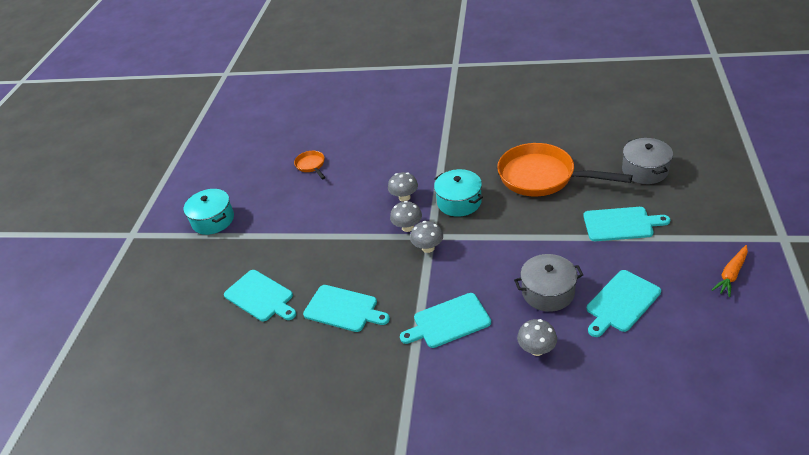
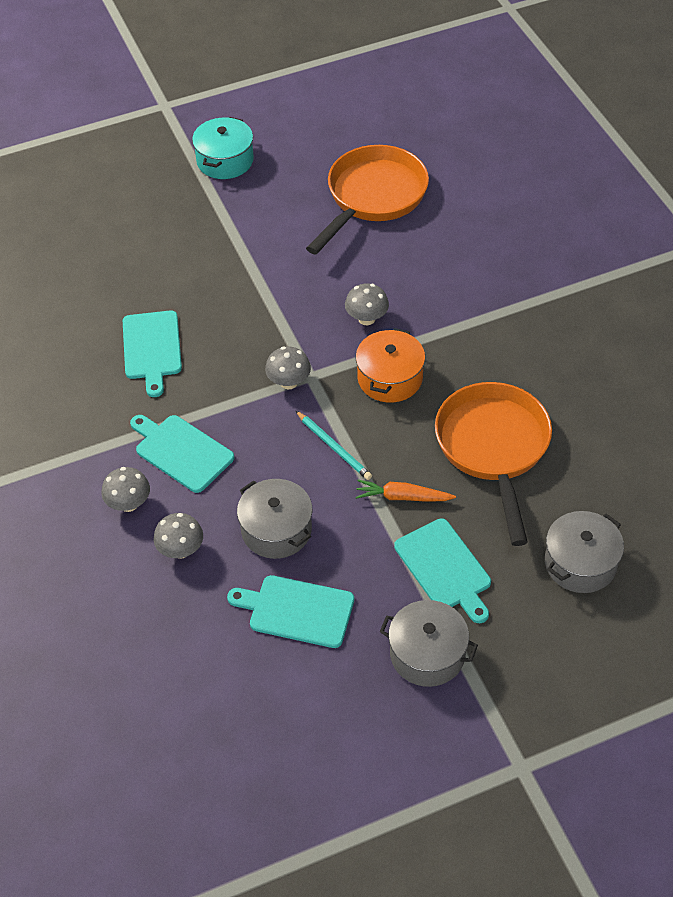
camera: 55 degrees right, 10 degrees up
(261, 296) = (133, 268): turquoise cutting board -> none
(311, 165) = (372, 197): orange pan -> orange pan, size x2.24
(407, 227) = (313, 346): grey mushroom -> grey mushroom (129, 504)
(459, 202) = (390, 378): turquoise pot -> orange pot
(496, 243) = (334, 447): none -> turquoise pencil
(683, 252) = (427, 654): none -> grey pot
(731, 274) = (411, 718): orange carrot -> orange carrot (403, 497)

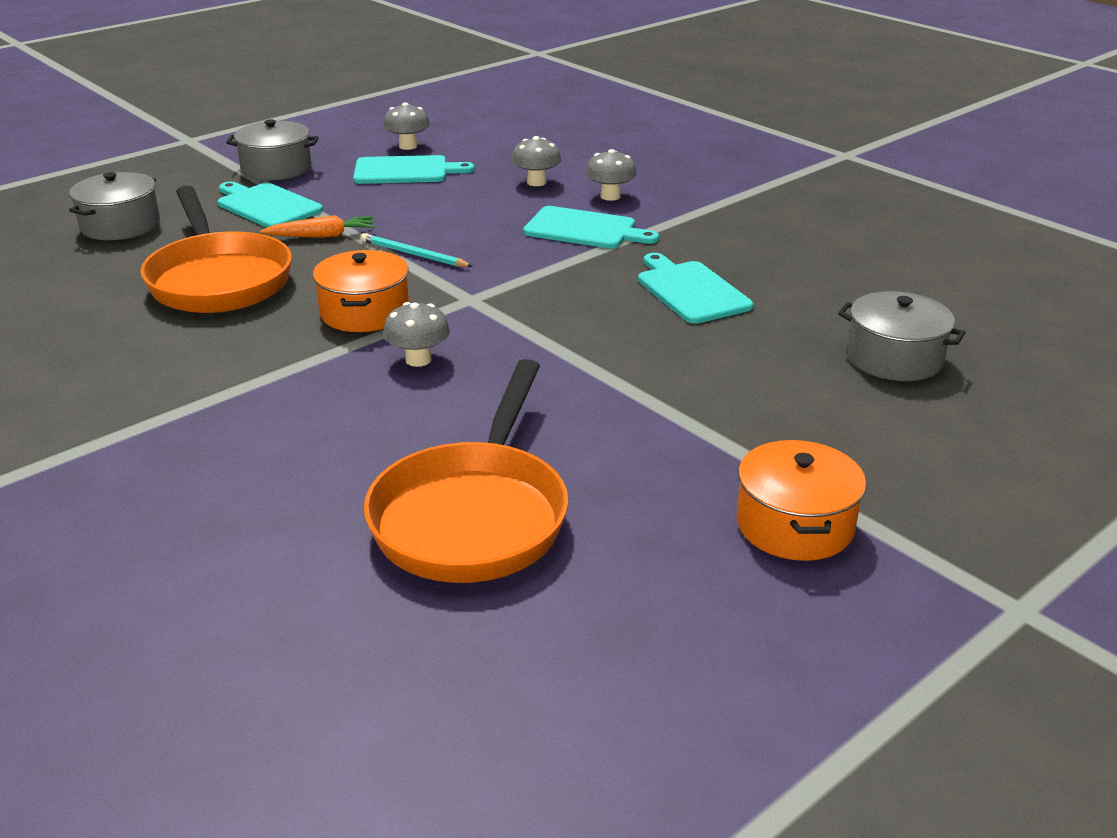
camera: 160 degrees right, 20 degrees down
(225, 160) = (795, 525): turquoise pot -> orange pot
(276, 530) = (449, 202): grey pot -> grey pot (894, 358)
(289, 382) = (495, 290): grey mushroom -> grey mushroom (408, 146)

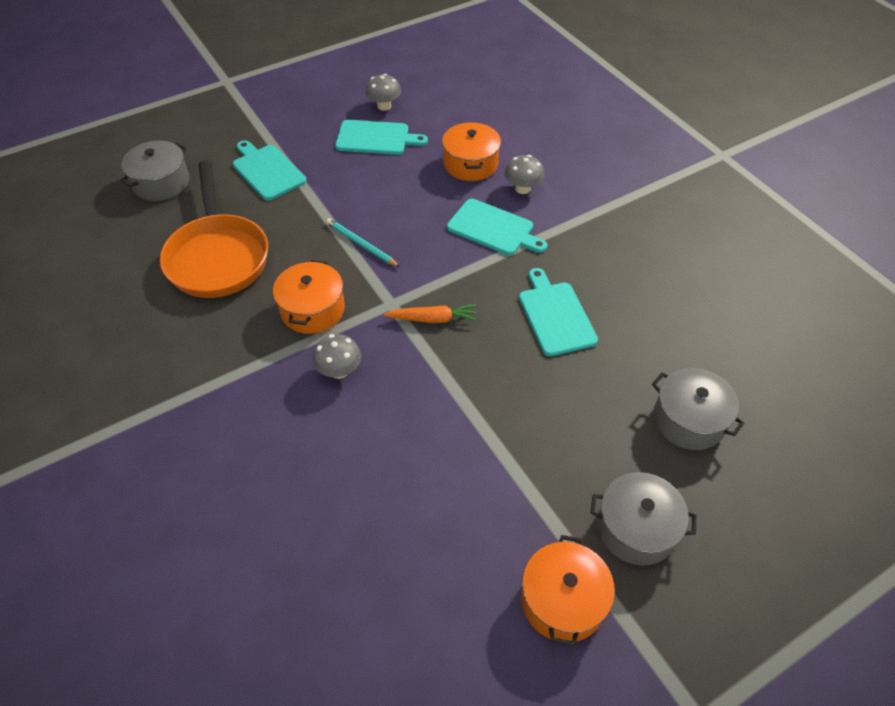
camera: 10 degrees right, 20 degrees up
(276, 168) = (282, 124): grey pot -> grey pot (636, 528)
(321, 236) = (299, 213): orange carrot -> orange carrot (432, 319)
(474, 516) = (342, 552): orange pan -> none
(536, 182) = (470, 164): grey mushroom -> orange pot

